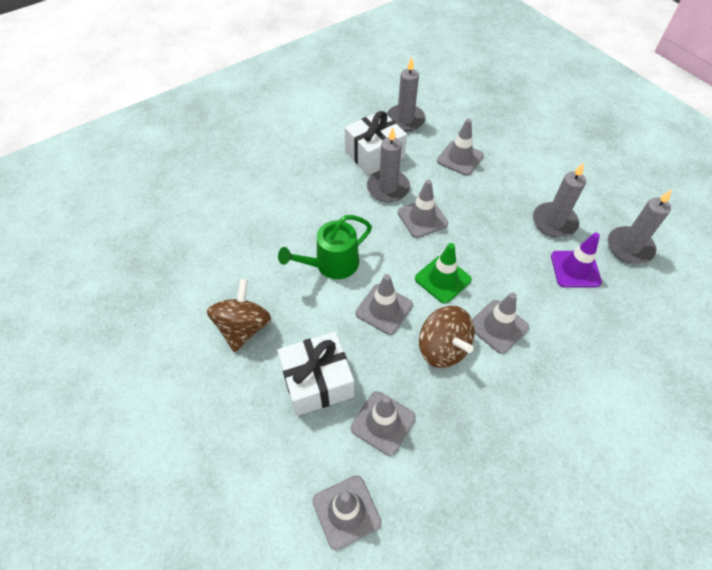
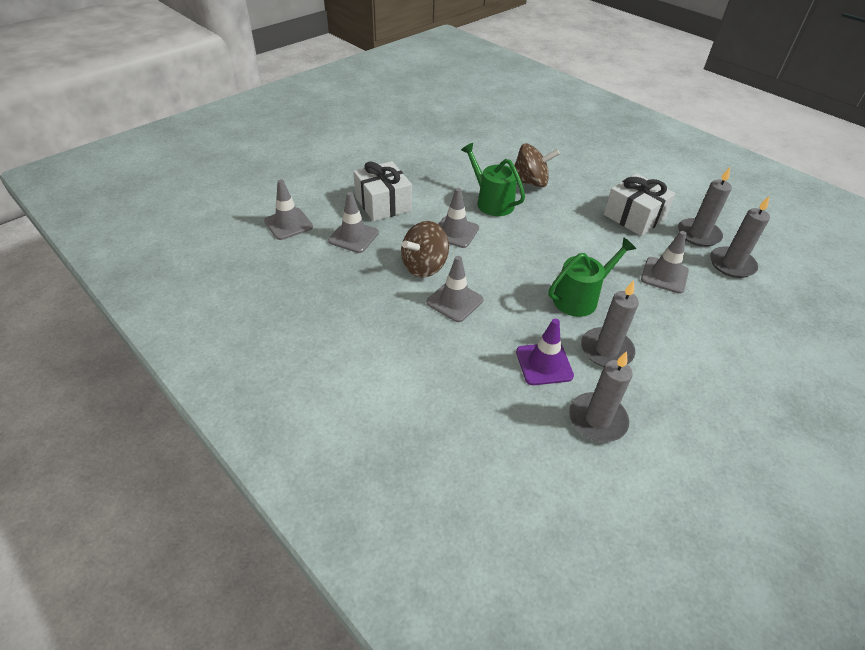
camera: 80 degrees right, 10 degrees down
(243, 327) = (421, 168): brown spinning top -> brown spinning top (530, 182)
(388, 188) = (593, 227): grey candle -> grey candle (732, 264)
(422, 218) = (566, 250): grey traffic cone -> none
(442, 279) = (497, 265): green traffic cone -> none
(491, 224) = (579, 298): none -> green watering can

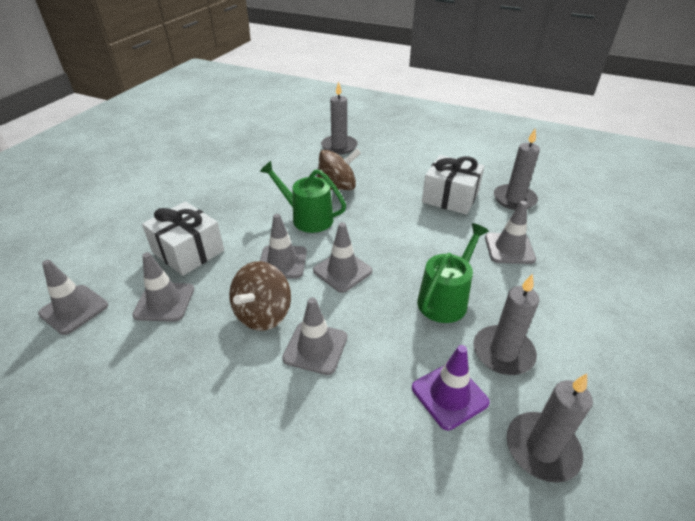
camera: 20 degrees left, 5 degrees down
(502, 252) = (342, 271): none -> grey traffic cone
(732, 264) = (558, 220): grey candle -> grey candle (339, 146)

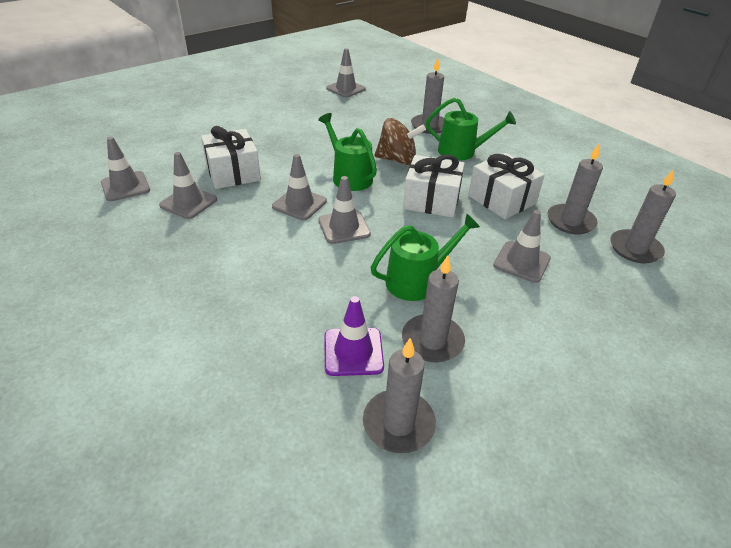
camera: 25 degrees right, 0 degrees up
(263, 314) = (253, 236): brown spinning top -> none
(315, 348) = (273, 275): grey traffic cone -> grey traffic cone (346, 89)
(384, 163) = (461, 152): none -> green watering can
(396, 217) = (431, 200): none -> white gift
(574, 207) = (635, 249): none -> grey candle

